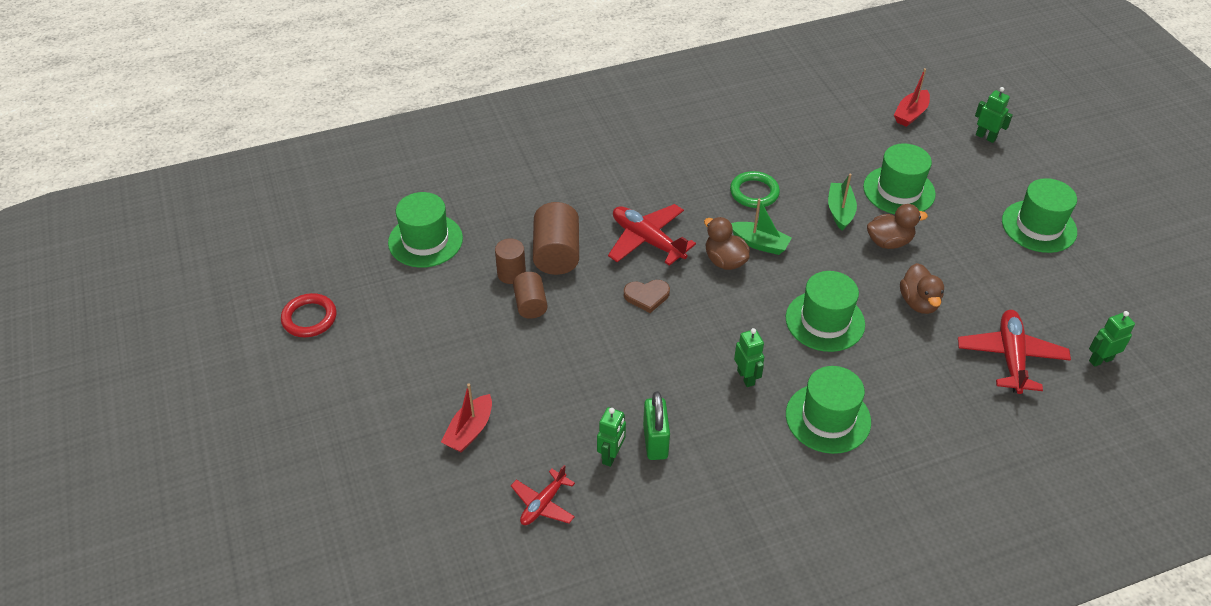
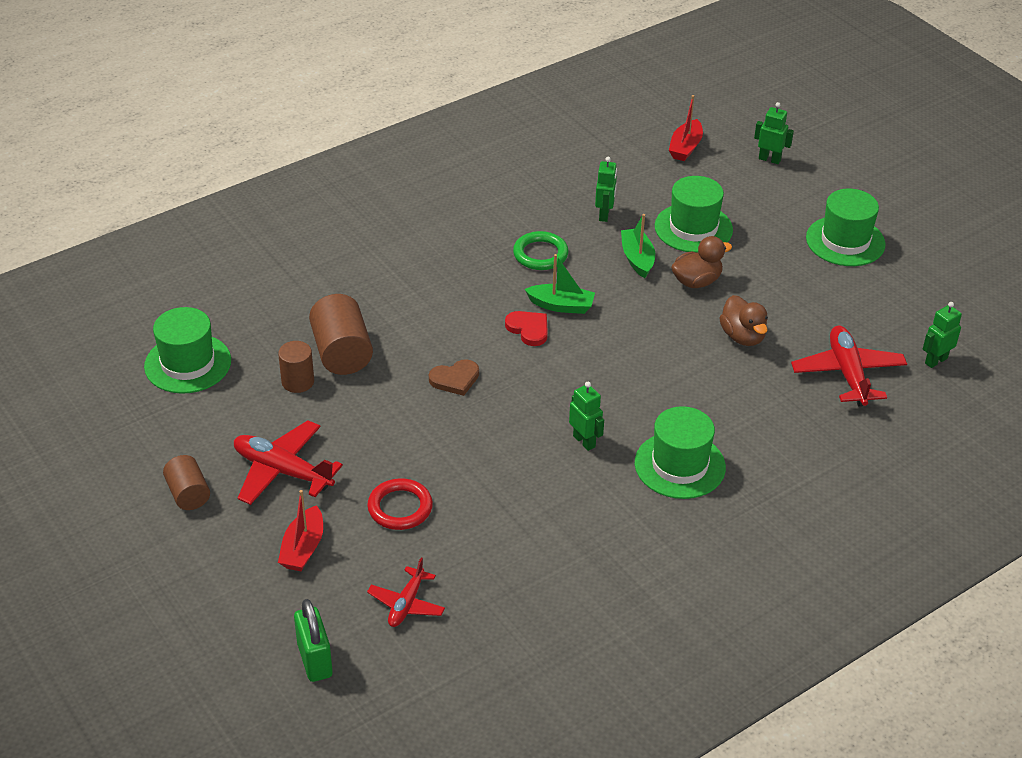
camera: 15 degrees left, 5 degrees down
(309, 318) = (80, 467): red ring -> red ring (400, 508)
(530, 304) = (329, 409): brown cylinder -> brown cylinder (188, 494)
(611, 456) = (464, 544): green robot -> green robot (604, 215)
(647, 241) = (439, 322): red plane -> red plane (283, 471)
(655, 441) = (507, 521): green padlock -> green padlock (315, 660)
(724, 261) = (528, 329): brown duck -> red heart
(825, 321) = (651, 371): green hat -> none

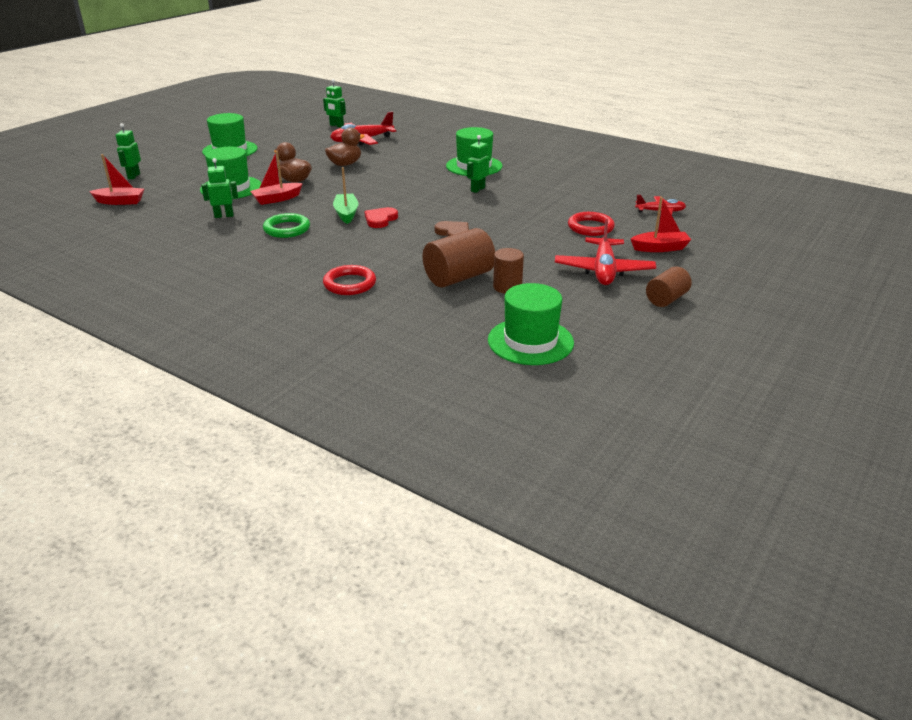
camera: 110 degrees left, 10 degrees down
(315, 660) = (733, 227): green padlock -> none
(378, 275) = (349, 284): none -> red ring
(637, 259) = (277, 199): green boat -> red boat

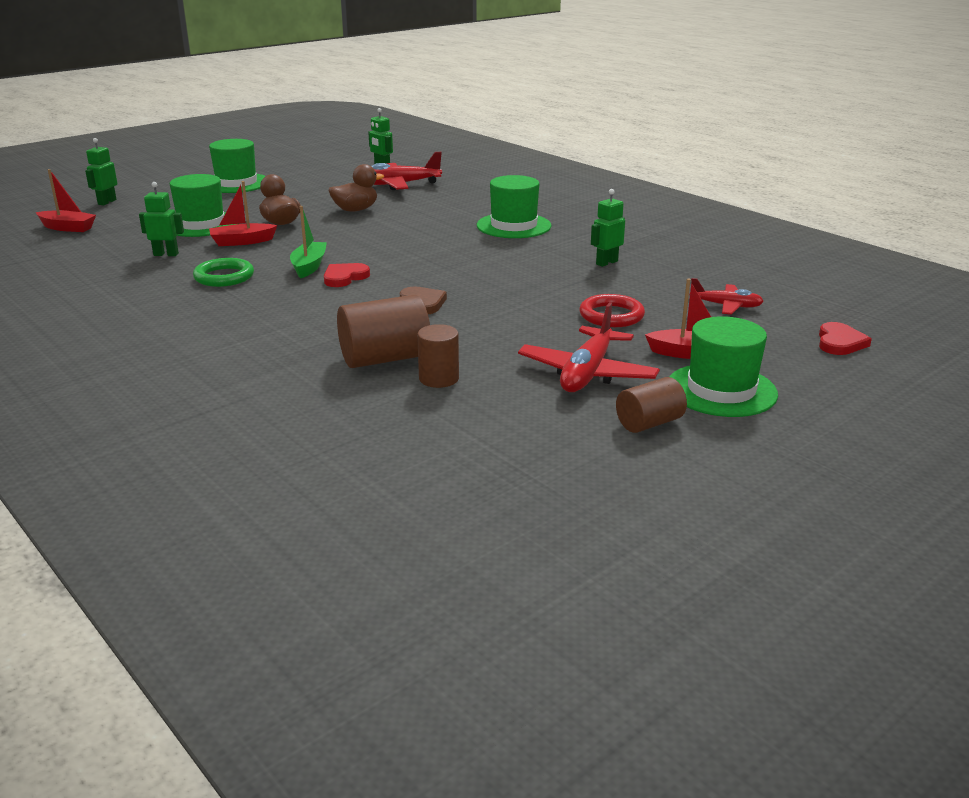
camera: 15 degrees right, 5 degrees down
(349, 284) = (243, 350): red ring -> none
(477, 189) = (496, 254): green robot -> green robot (606, 263)
(530, 341) = (413, 454): green hat -> green hat (721, 390)
(747, 229) = (839, 342): none -> red heart

